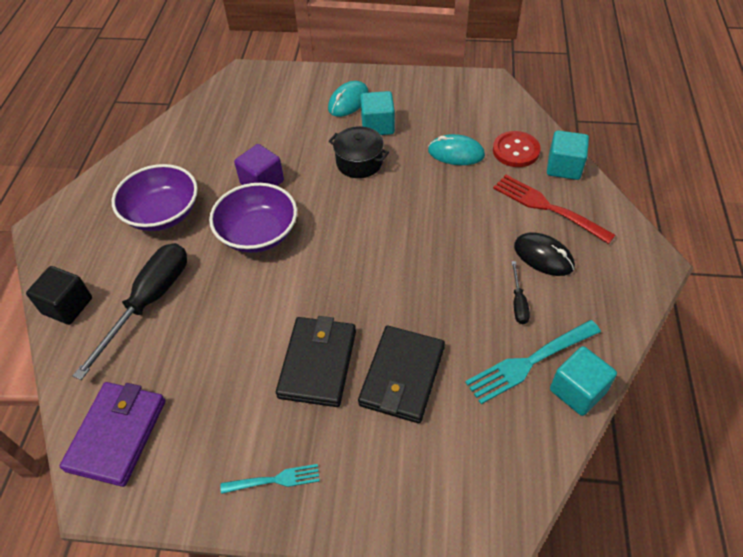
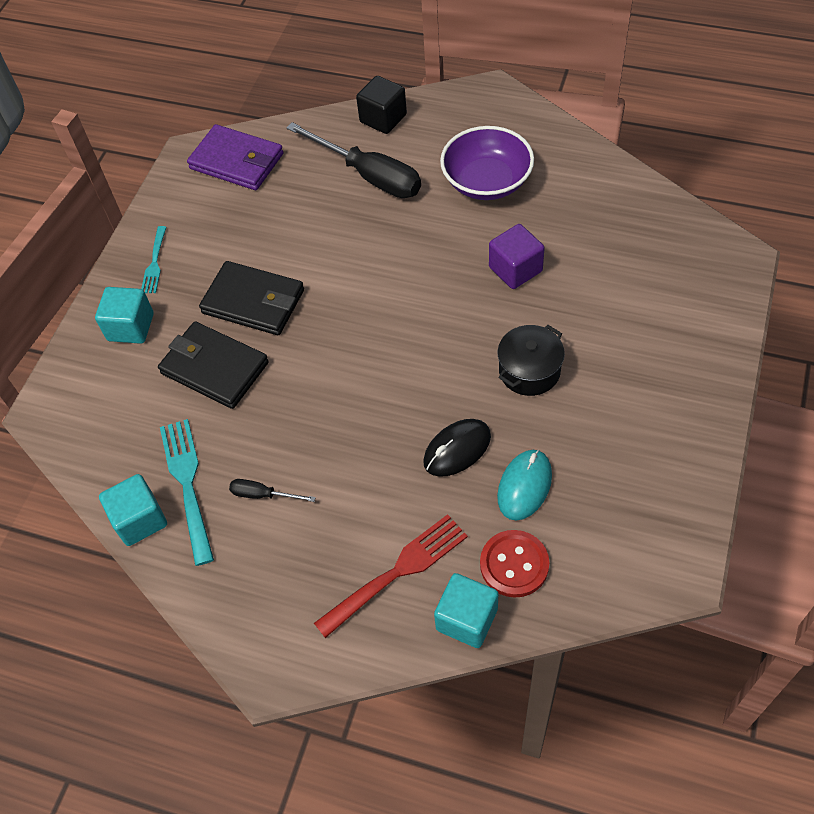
camera: 105 degrees right, 5 degrees up
(258, 233) = (435, 262): purple bowl -> none
(348, 101) = (658, 373): turquoise mouse -> none
(377, 126) = (599, 401): turquoise cube -> turquoise cube (131, 327)
(543, 256) = (319, 541): black mouse -> black mouse (457, 449)

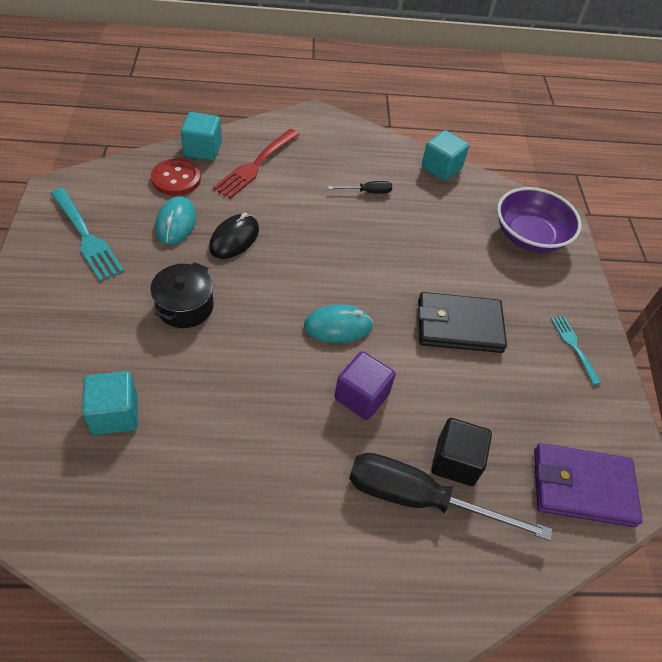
camera: 150 degrees right, 5 degrees down
(131, 327) = (547, 286): turquoise cube -> turquoise cube (115, 414)
(188, 485) = (422, 190): turquoise fork -> turquoise fork (85, 236)
(214, 368) = (456, 266): black wallet -> none
(376, 322) = (338, 326): none -> turquoise mouse
(383, 118) = (444, 604): black cube -> black cube (455, 461)
(486, 181) = (274, 521): purple bowl -> purple bowl (529, 236)
(515, 269) = (216, 405): purple cube -> purple cube (361, 396)

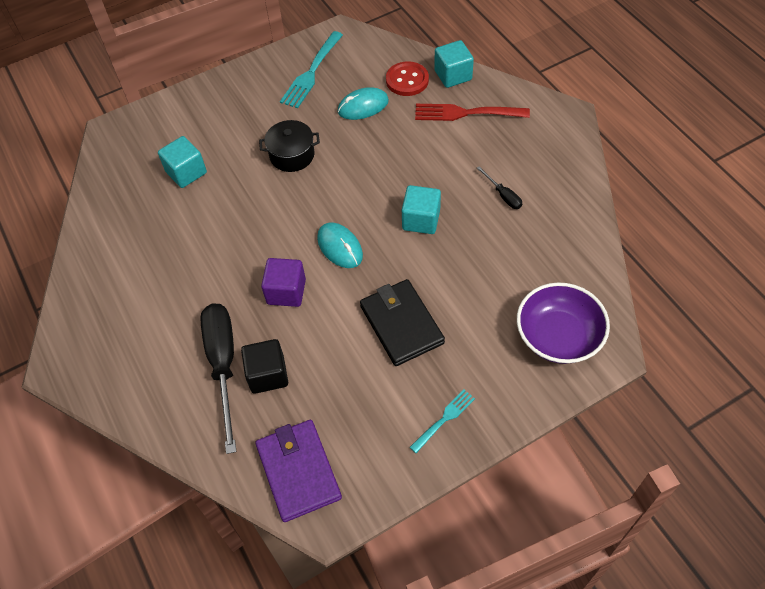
camera: 70 degrees right, 5 degrees up
(234, 239) = (375, 145): black mouse -> none
(441, 168) = (588, 232): turquoise cube -> turquoise cube (421, 220)

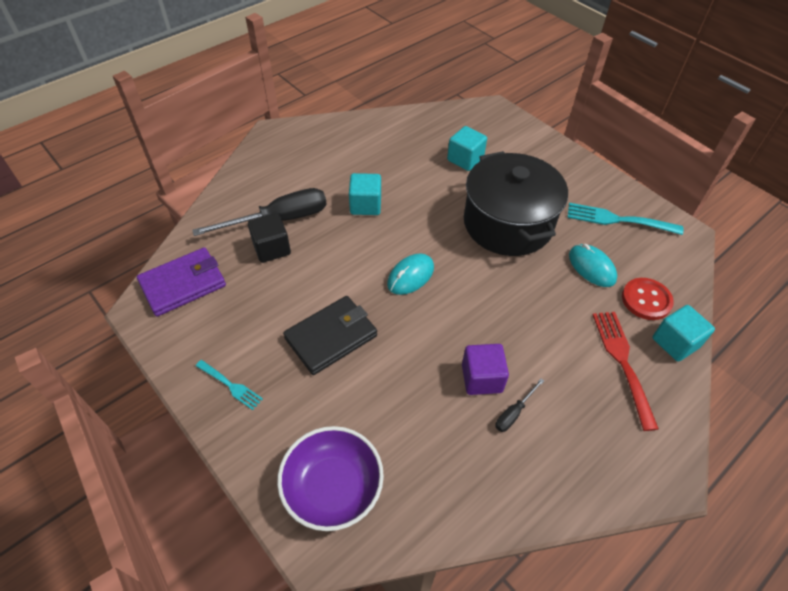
camera: 75 degrees right, 5 degrees down
(286, 291) = (355, 246): purple cube -> purple cube (482, 378)
(292, 155) = (508, 223): black pot -> black pot, size x2.06
(421, 220) = (459, 337): turquoise cube -> turquoise cube (365, 205)

